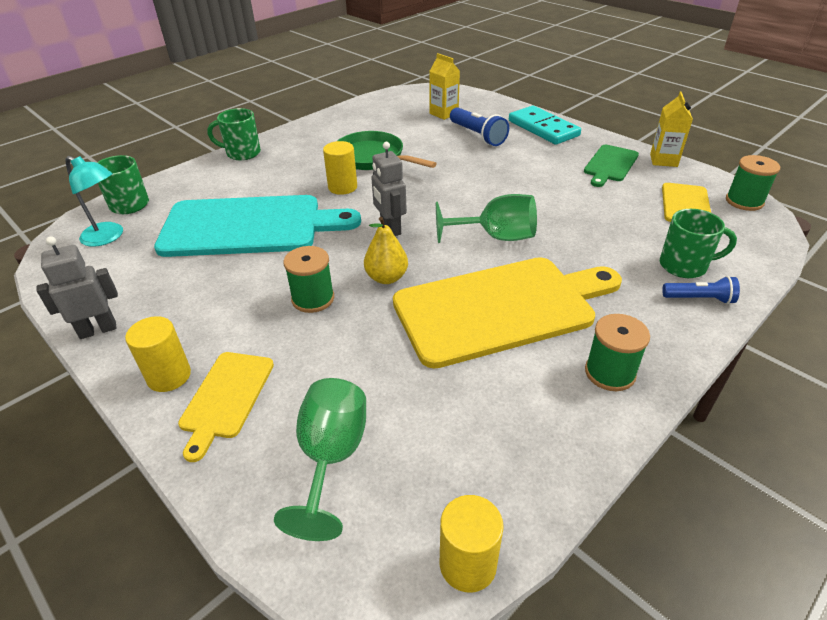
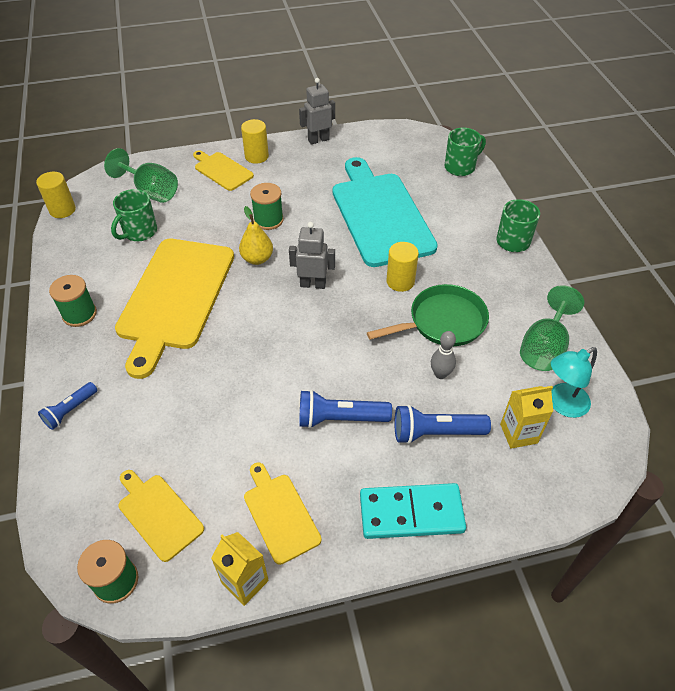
camera: 120 degrees right, 10 degrees up
(98, 330) = (318, 140): grey robot -> grey robot turned 120 degrees counterclockwise
(108, 237) = (419, 153): turquoise lamp -> turquoise lamp (561, 404)
(249, 226) = (380, 215): turquoise cutting board -> turquoise cutting board turned 135 degrees clockwise
(426, 146) = (440, 374): none -> grey bowling pin
(495, 237) = (247, 339): green goblet -> green goblet (544, 347)
(513, 169) = (340, 418): none -> blue flashlight
(610, 165) = (280, 514): green cutting board -> yellow cutting board
(684, 266) = (103, 434): green mug -> green mug (139, 232)

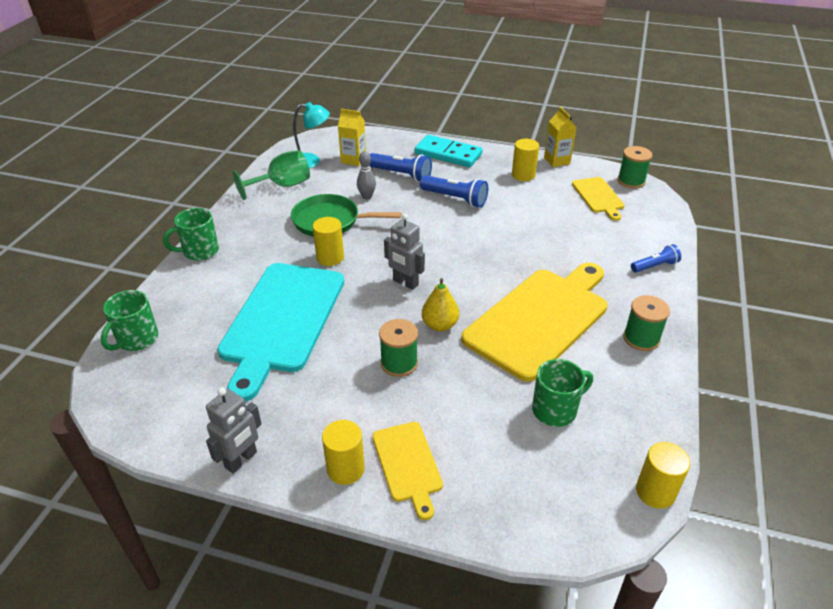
camera: 150 degrees left, 10 degrees down
(151, 191) = (521, 470): green goblet -> none
(280, 514) = (523, 175): yellow cutting board -> yellow cylinder
(318, 140) = (241, 460): grey robot -> grey robot turned 60 degrees counterclockwise
(460, 167) = (136, 339): green mug -> green mug turned 60 degrees counterclockwise

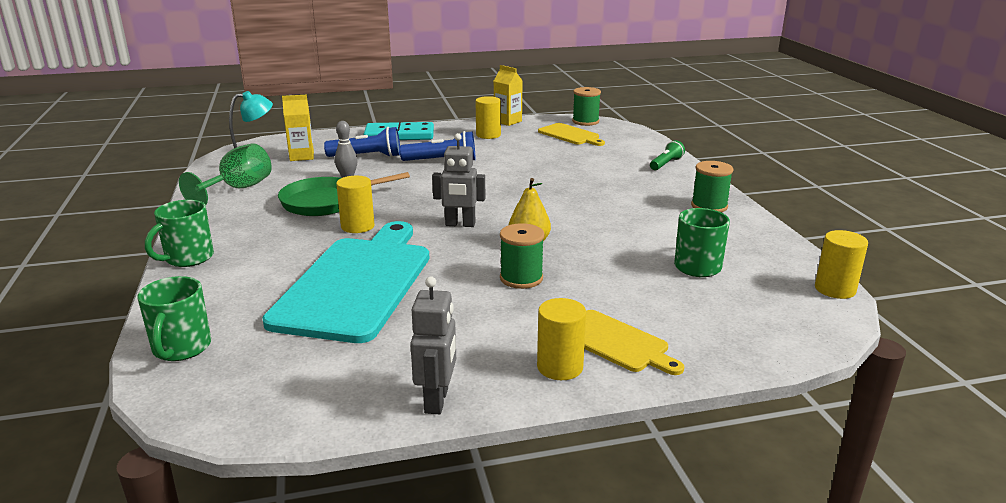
camera: 30 degrees left, 15 degrees down
(282, 320) = (356, 283): turquoise cutting board -> turquoise cutting board turned 150 degrees counterclockwise
(540, 319) = (614, 216): yellow cutting board -> none
(655, 266) = (666, 164): blue flashlight -> green flashlight

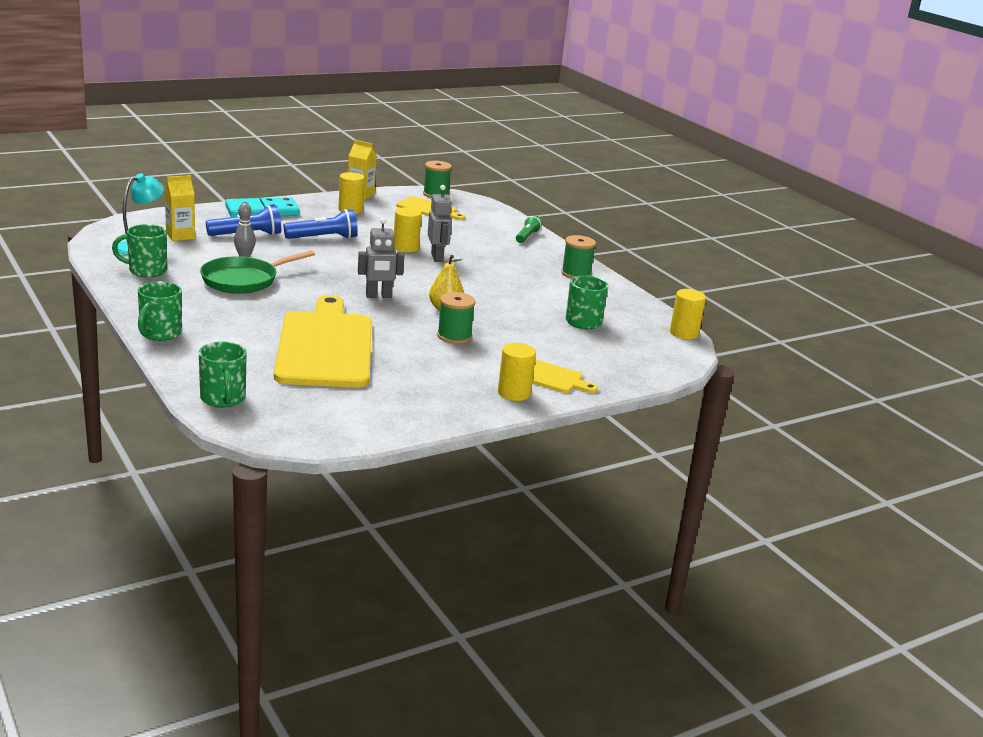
camera: 20 degrees left, 0 degrees up
(238, 189) = (146, 270): green goblet -> green mug
(356, 283) = (325, 346): turquoise cutting board -> yellow cutting board
(357, 226) = (290, 301): yellow cylinder -> yellow cylinder (405, 247)
(437, 400) = (441, 418): grey robot -> grey robot (437, 257)

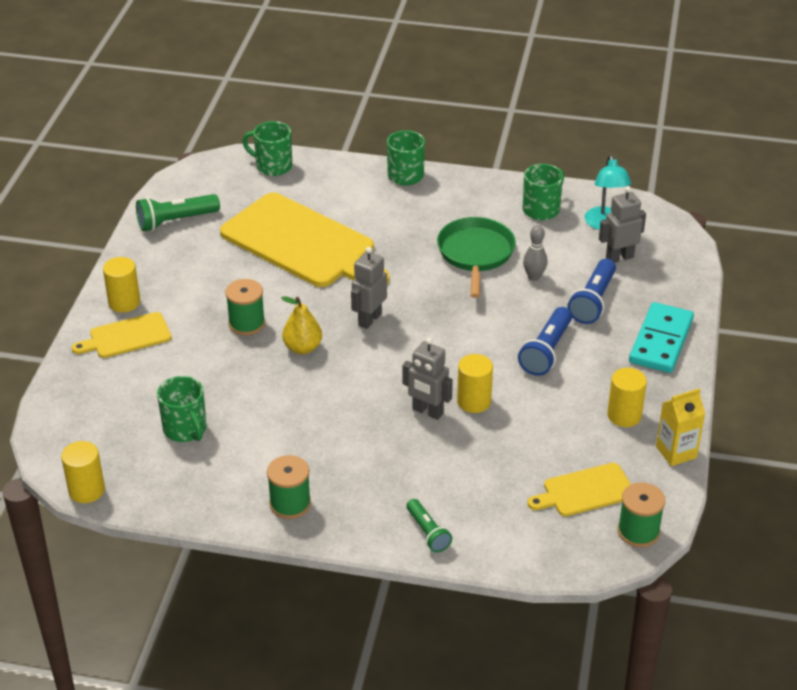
camera: 135 degrees right, 15 degrees up
(180, 236) = (619, 257): yellow carton -> grey robot
(378, 414) = (176, 221): none -> green flashlight

